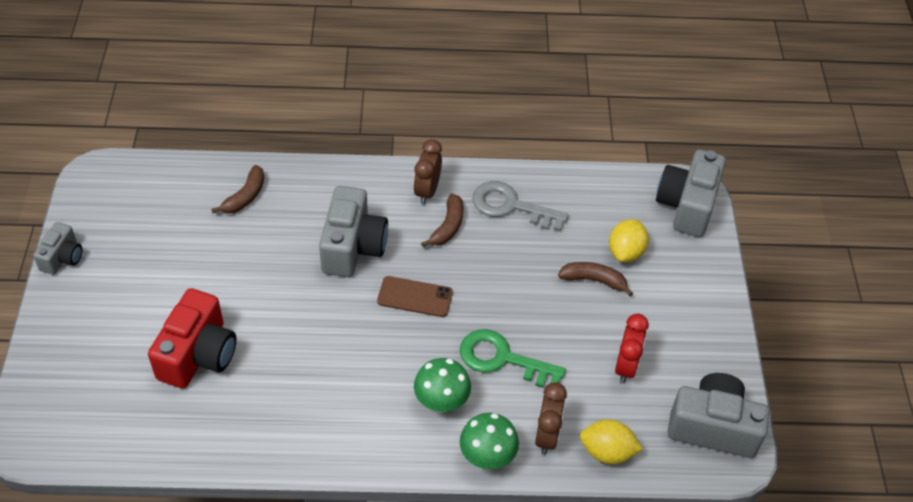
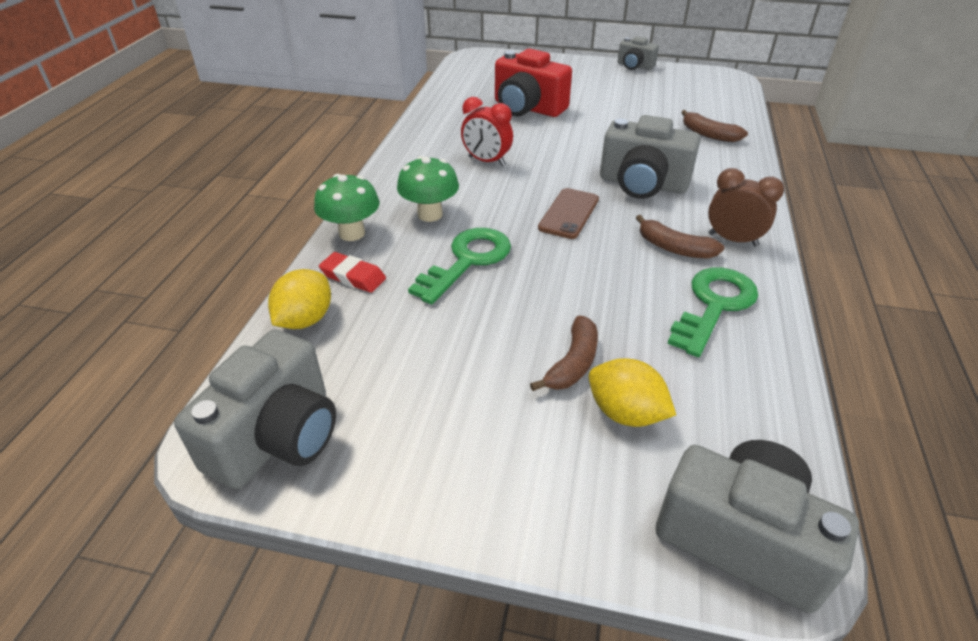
camera: 105 degrees right, 10 degrees down
(511, 206) = (714, 306): grey key -> green key
(547, 436) = (353, 276): brown clock -> red eraser
(626, 366) = (417, 364): red clock -> red clock (486, 161)

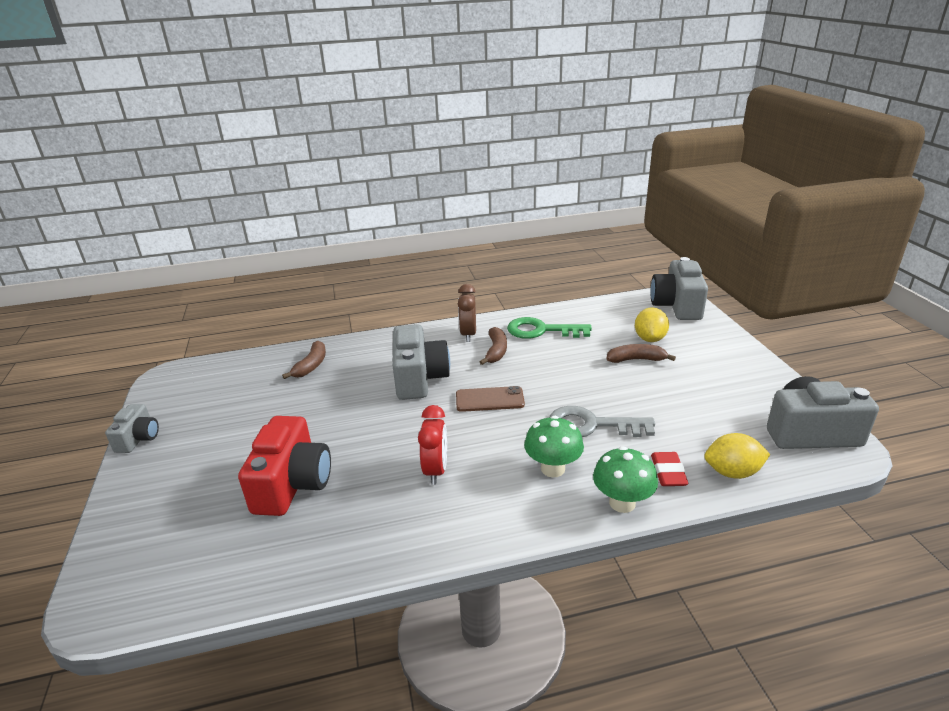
camera: 115 degrees left, 10 degrees down
(467, 261) = (592, 425): green key -> grey key

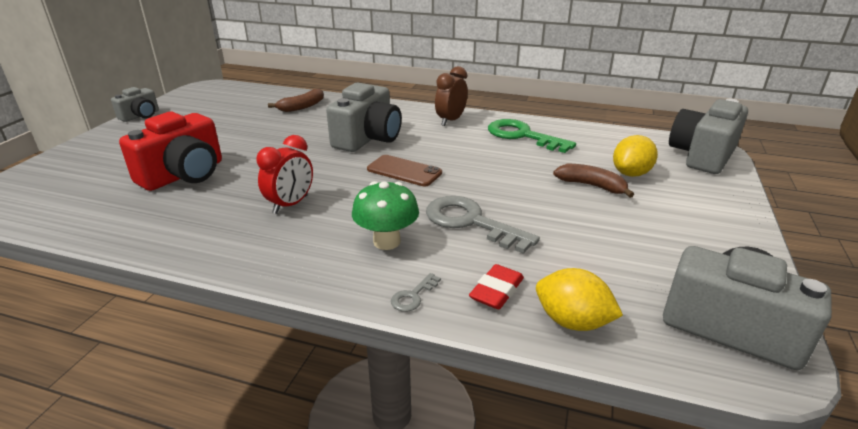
camera: 30 degrees right, 0 degrees up
(496, 351) = (458, 139): brown banana -> none
(622, 503) = (413, 296): green mushroom -> grey key

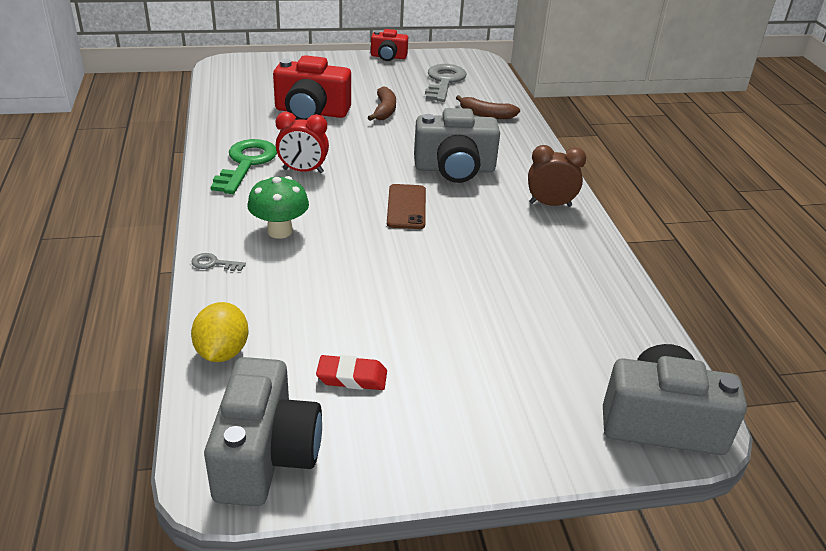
camera: 60 degrees right, 5 degrees up
(140, 116) = (388, 57): grey camera -> red camera
(471, 222) = (341, 267): grey key -> grey key (444, 82)
(496, 291) = (243, 303): red eraser -> red eraser (352, 377)
(523, 136) = (562, 261): green key -> green key (246, 164)
(592, 186) = (479, 331): brown banana -> brown banana (384, 110)
(631, 173) = (539, 359): yellow lemon -> none

